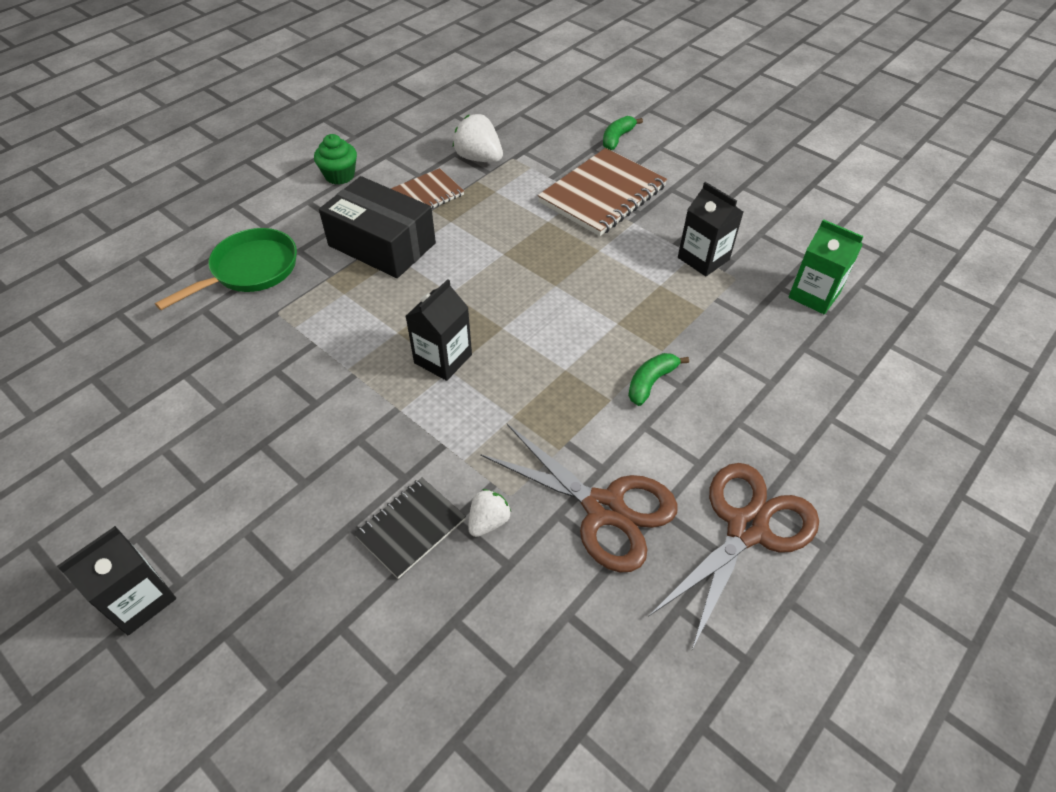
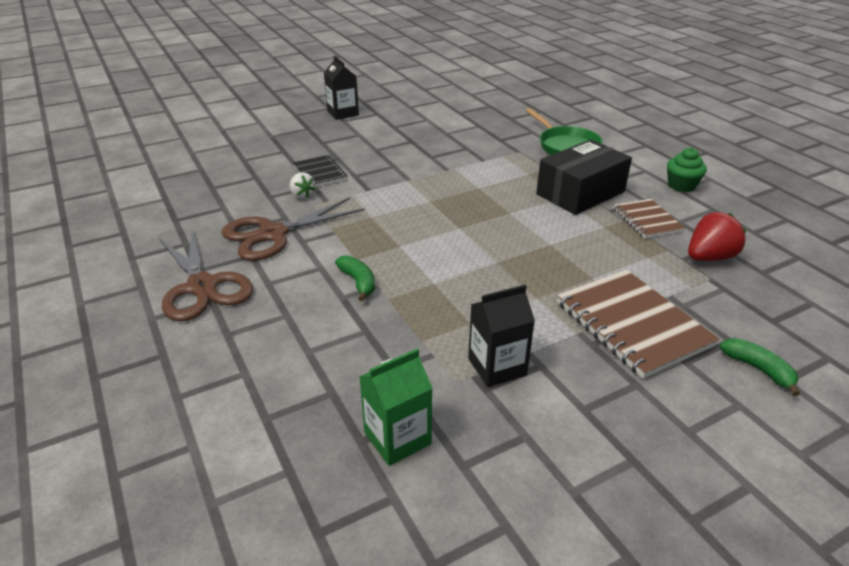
camera: 110 degrees right, 15 degrees down
(443, 359) = (442, 200): black carton -> none
(479, 158) = (709, 257): white strawberry -> red strawberry

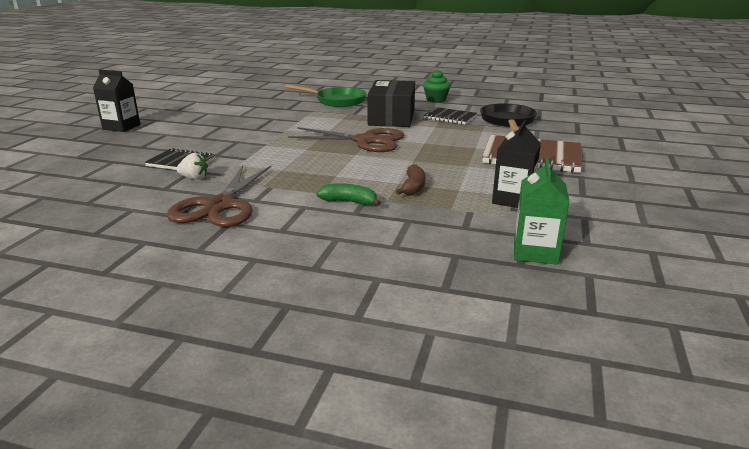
camera: 45 degrees left, 10 degrees down
(202, 286) = (226, 256): brown scissors -> brown scissors (365, 141)
(436, 296) = (413, 187): none -> brown banana
(647, 220) = (450, 117): brown notebook -> black notebook
(709, 257) = (507, 121): red strawberry -> black pan
(758, 369) = (608, 150): green banana -> none

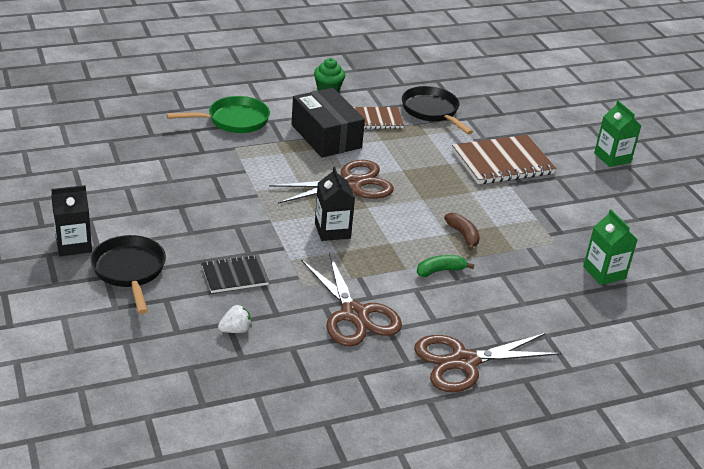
camera: 40 degrees left, 10 degrees up
(123, 144) = (129, 271): none -> black pan
(194, 178) = (281, 291): white strawberry -> white strawberry (235, 330)
(251, 268) = (464, 362): none -> brown scissors
(450, 117) = (377, 119): black notebook -> brown notebook
(512, 199) = (541, 223): black carton -> black carton (332, 230)
(671, 178) = (612, 158): none -> green carton

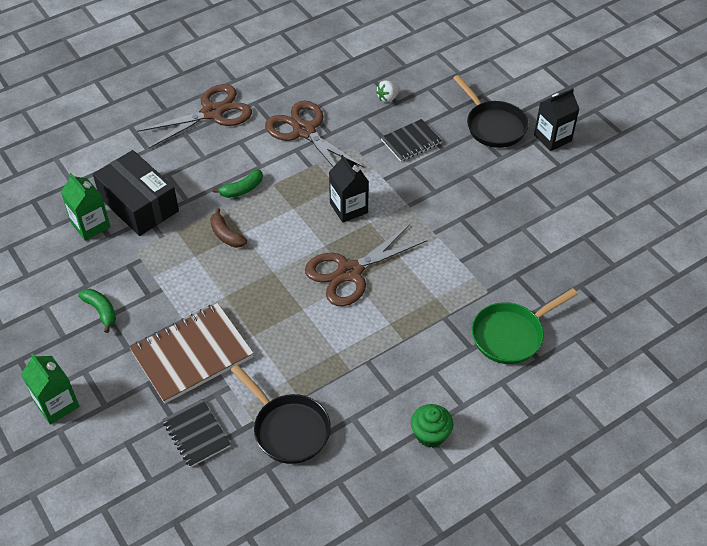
camera: 170 degrees right, 15 degrees up
(326, 136) = (400, 339): black box -> black box (139, 204)
(377, 119) = (351, 389): brown notebook -> none
(501, 122) = (196, 434): none -> black notebook
(584, 205) = (101, 311): none -> green banana

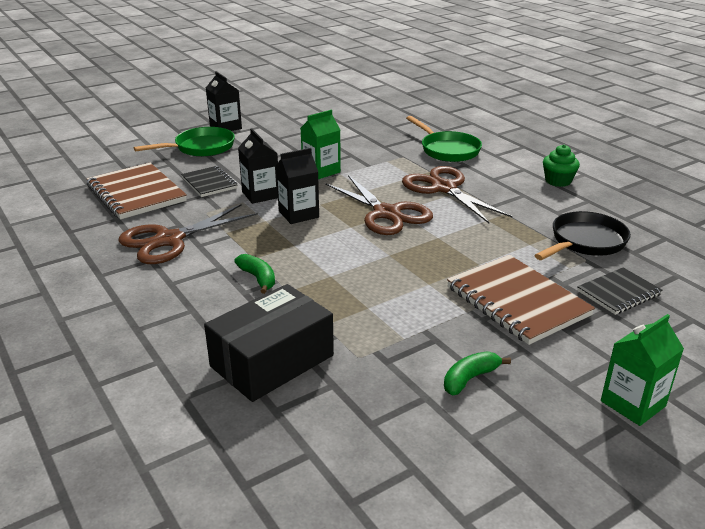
camera: 90 degrees left, 20 degrees down
(90, 225) = (309, 406): green carton -> green carton (321, 171)
(212, 113) = (104, 307): brown scissors -> brown scissors (444, 188)
(226, 235) = (333, 286): brown banana -> none
(388, 98) = (136, 193): white strawberry -> brown notebook
(388, 179) = (260, 194): none -> black carton
(493, 126) = (201, 148): black pan -> green pan

